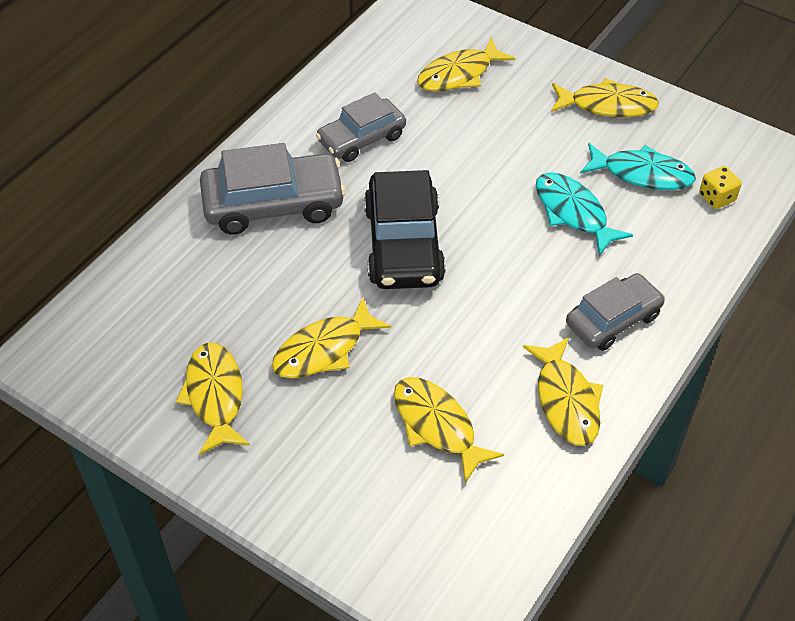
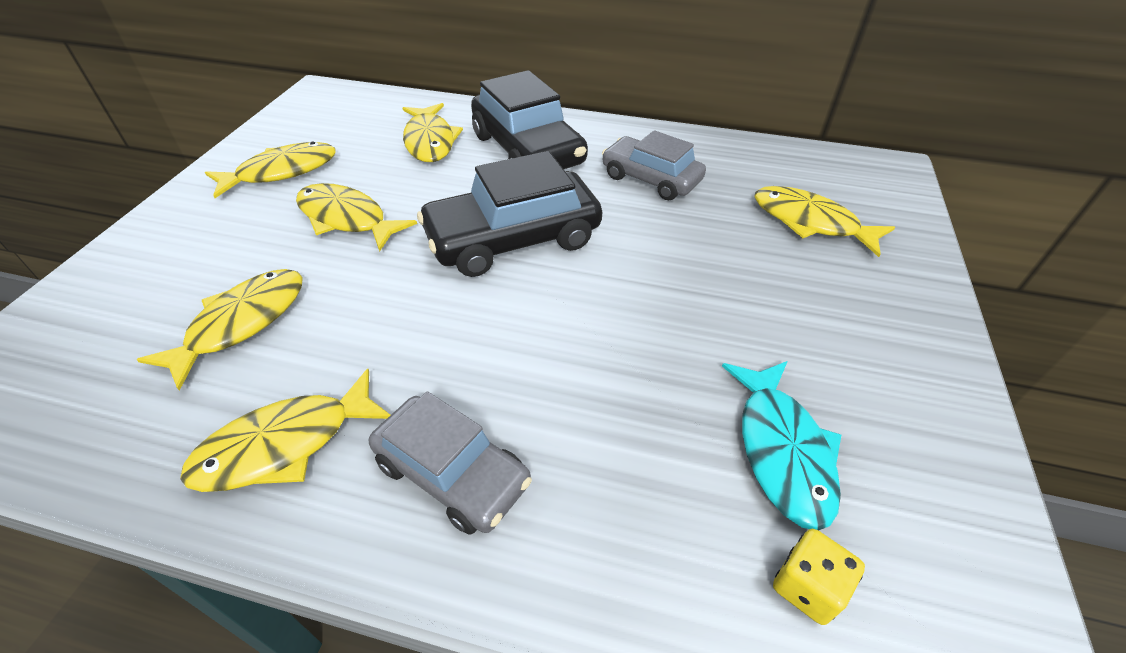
camera: 70 degrees right, 5 degrees down
(273, 204) = (528, 150): grey car -> black car
(573, 213) = (646, 379): turquoise fish -> none
(607, 105) = (893, 374): yellow fish -> yellow fish (430, 141)

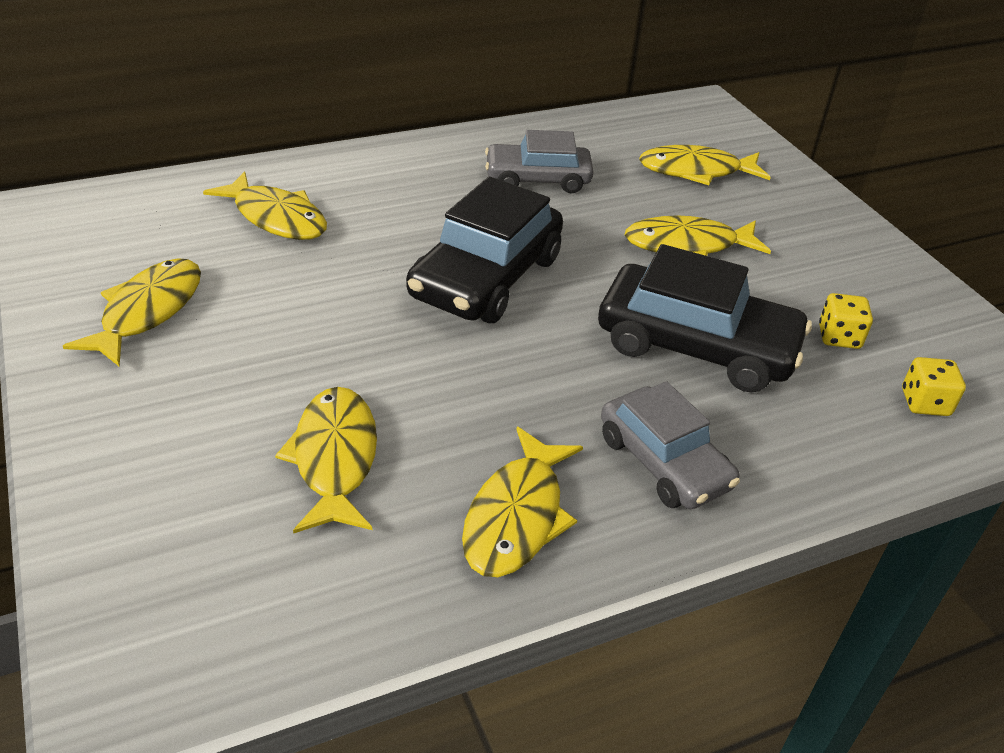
camera: 40 degrees left, 5 degrees down
(347, 219) = (299, 326): yellow fish -> yellow fish (687, 245)
(452, 473) = (664, 462): grey car -> grey car turned 60 degrees clockwise
(528, 150) = (392, 191): black car -> black car (696, 345)
(782, 450) = (839, 337): turquoise fish -> yellow dice

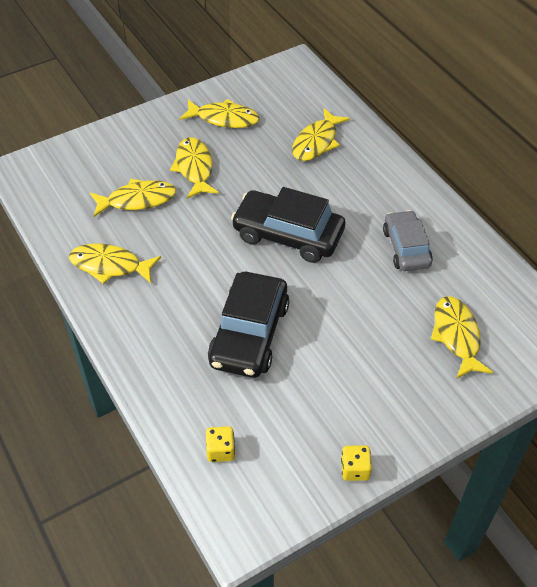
camera: 85 degrees right, 10 degrees up
(664, 462) = (152, 320): grey car -> none
(687, 245) = (355, 330): yellow fish -> yellow fish (194, 168)
(839, 337) = (276, 410): yellow dice -> yellow dice (355, 469)

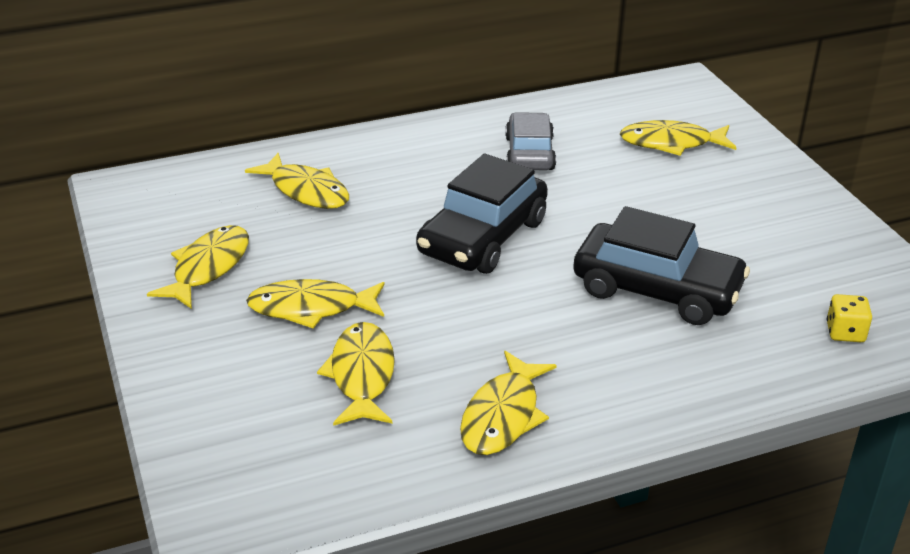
camera: 80 degrees left, 15 degrees down
(355, 469) = (859, 235): yellow dice -> none
(406, 248) = (529, 153): grey car -> grey car turned 90 degrees clockwise

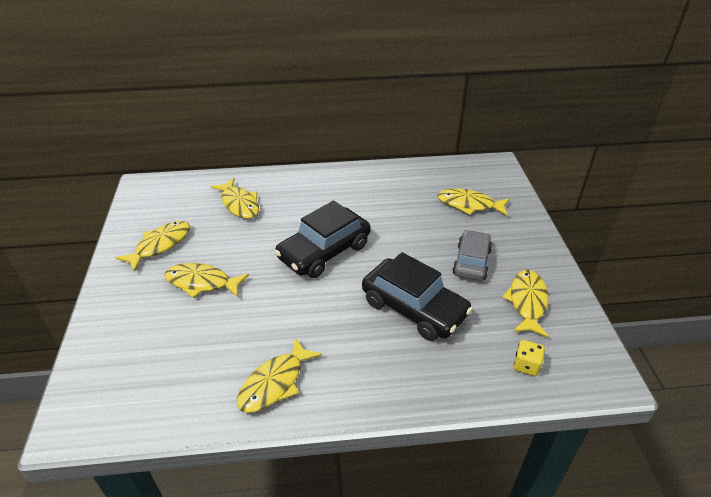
camera: 15 degrees right, 5 degrees up
(362, 375) = (206, 335): yellow fish -> yellow fish (527, 302)
(529, 153) = (379, 199): grey car -> grey car (471, 262)

